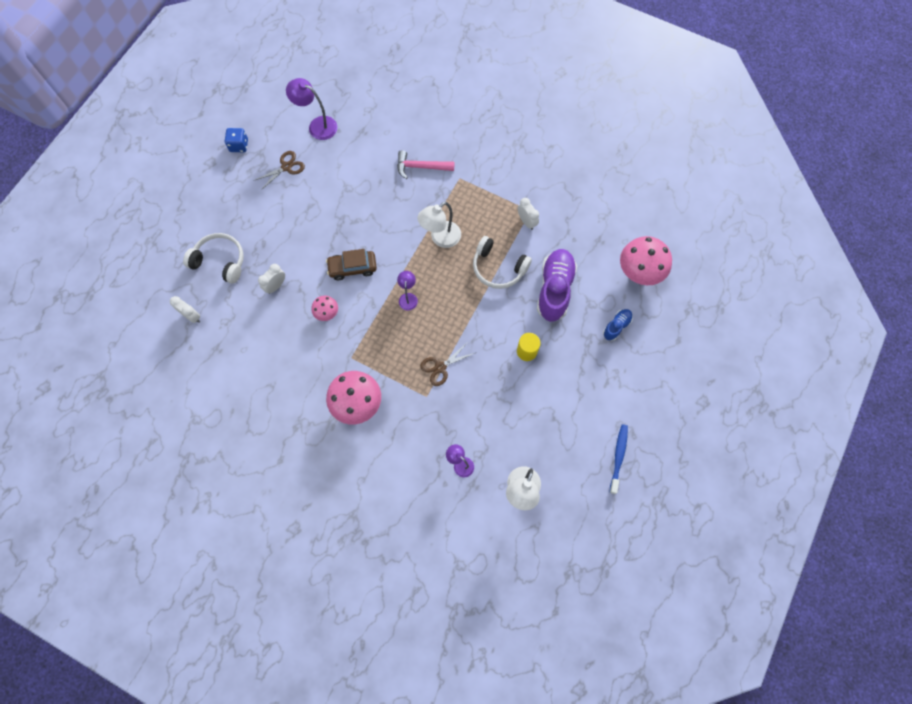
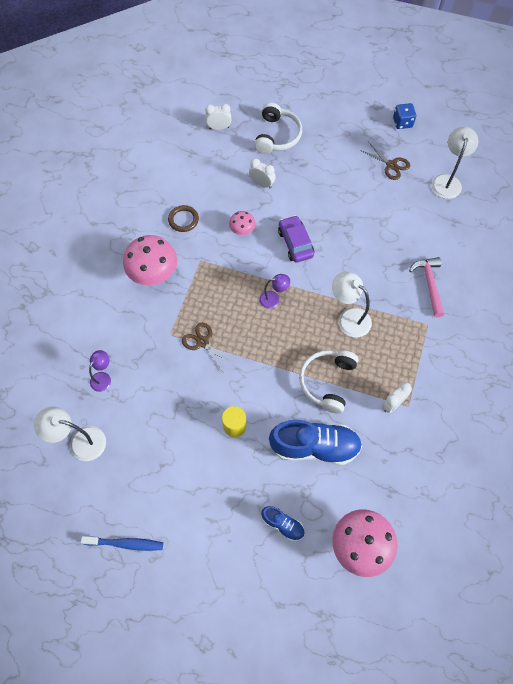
camera: 80 degrees right, 5 degrees down
(192, 316) = (219, 128): white clock -> white clock turned 120 degrees counterclockwise
(299, 367) = (183, 220): none -> brown ring
(317, 125) = (447, 181): purple lamp -> white lamp
(352, 268) = (295, 243): brown car -> purple car
(554, 289) = (315, 446): purple shoe -> blue shoe

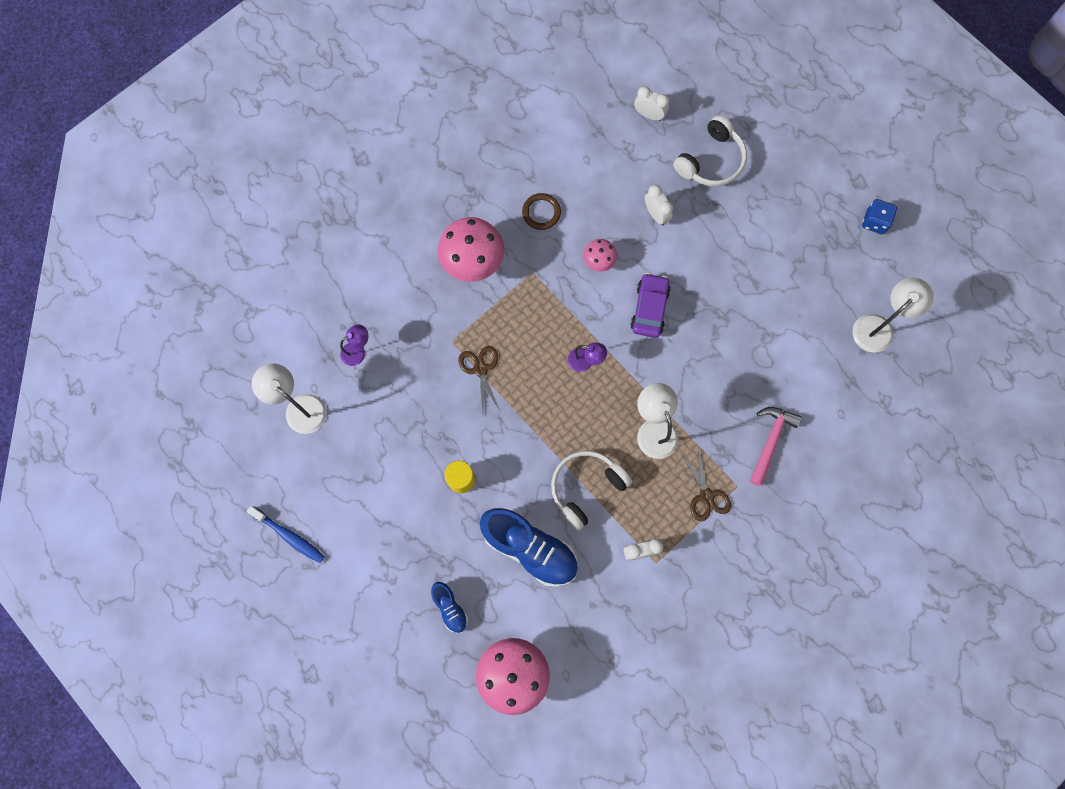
camera: 30 degrees right, 10 degrees up
(391, 165) = (823, 270): brown scissors -> brown scissors (706, 496)

